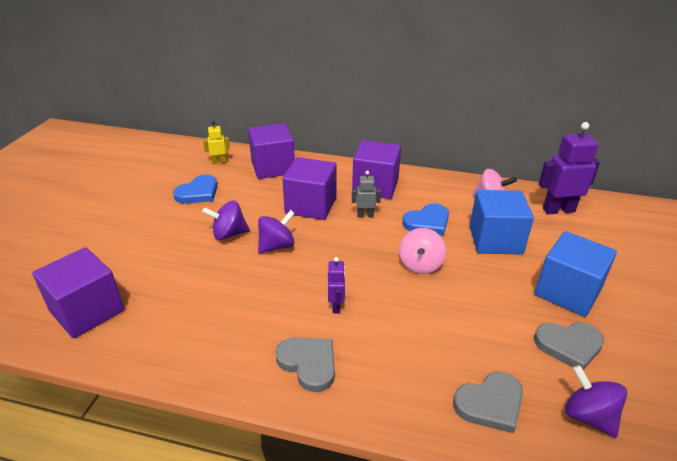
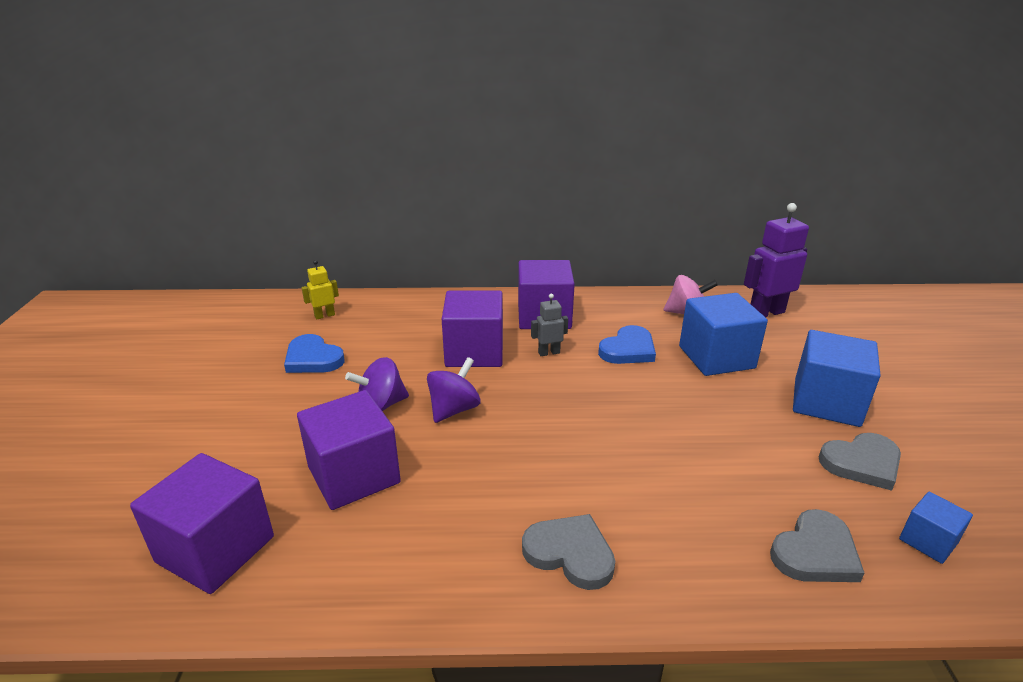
camera: 15 degrees left, 5 degrees down
(198, 192) = (313, 358): blue heart -> blue heart turned 105 degrees clockwise
(273, 167) = (401, 312): purple cube -> purple cube (354, 475)
(336, 306) = (569, 471): purple robot -> none
(420, 265) = (646, 401): pink spinning top -> none
(588, 416) = (928, 541): purple spinning top -> blue cube

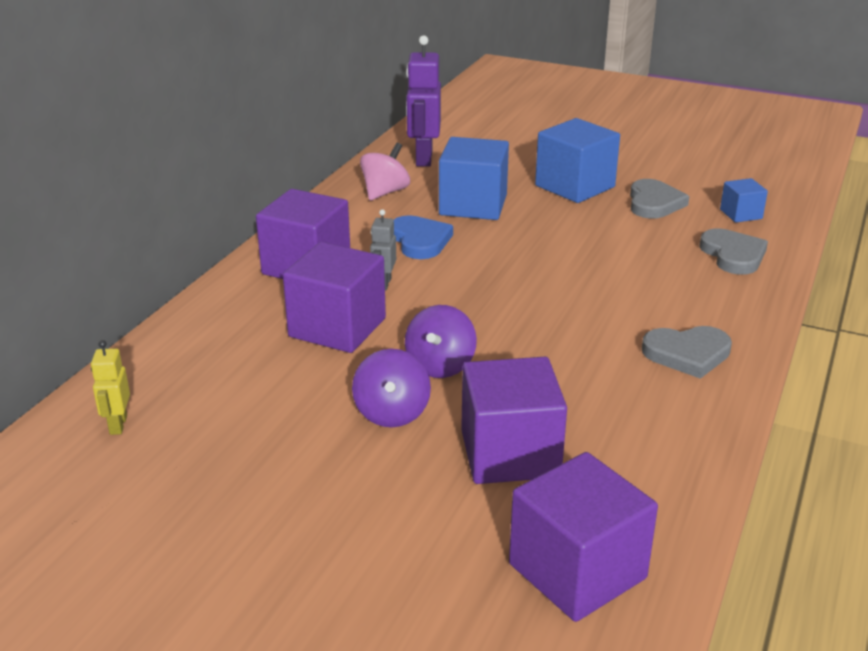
camera: 65 degrees left, 0 degrees up
(313, 358) = (232, 451): blue heart -> none
(454, 409) = (440, 366): purple spinning top -> purple spinning top turned 135 degrees counterclockwise
(570, 553) = (687, 354): grey heart -> grey heart turned 150 degrees counterclockwise

